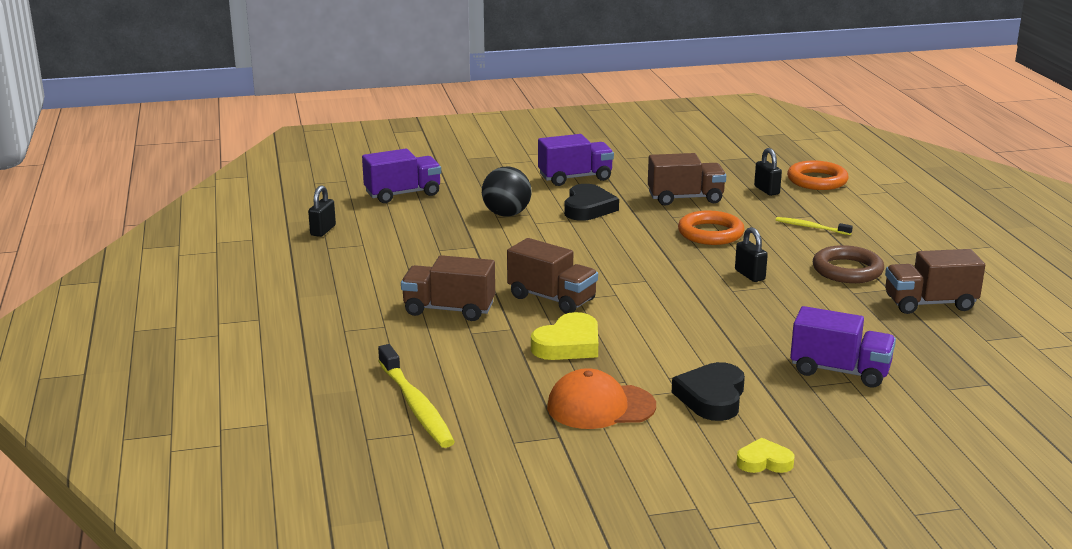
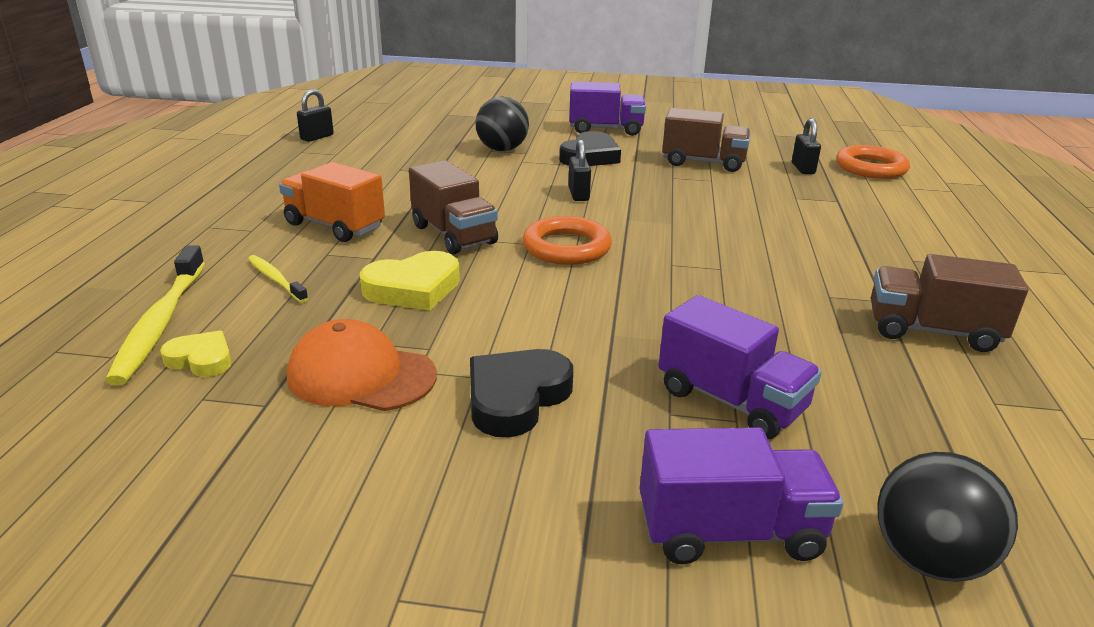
camera: 20 degrees right, 5 degrees up
(403, 194) = (427, 120): purple truck -> purple truck (729, 531)
(449, 309) = (334, 226): brown truck -> orange truck
(710, 233) = (700, 199): orange ring -> orange ring (566, 247)
(749, 275) = (708, 251): black padlock -> black padlock (578, 194)
(764, 461) = (493, 525): yellow heart -> yellow heart (201, 359)
(811, 227) = (828, 212): yellow toothbrush -> yellow toothbrush (276, 279)
(847, 270) = (840, 267): brown ring -> none
(990, 424) = (928, 559): none -> black ball

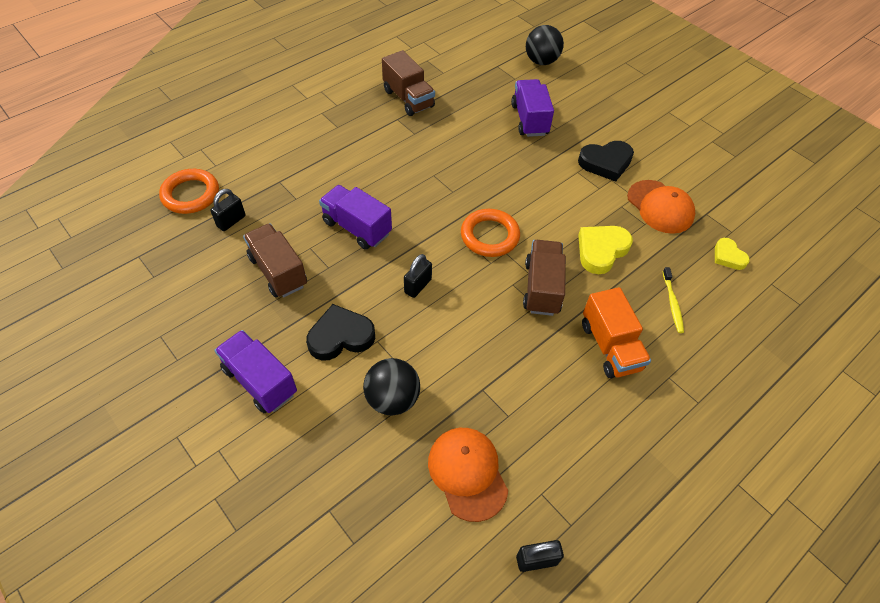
camera: 140 degrees left, 25 degrees up
(161, 322) = (744, 298): yellow toothbrush -> none
(403, 145) = (467, 473): none -> orange cap
(413, 288) = (601, 250): yellow heart -> yellow heart turned 60 degrees counterclockwise
(729, 531) = (584, 92): purple truck -> purple truck (357, 228)

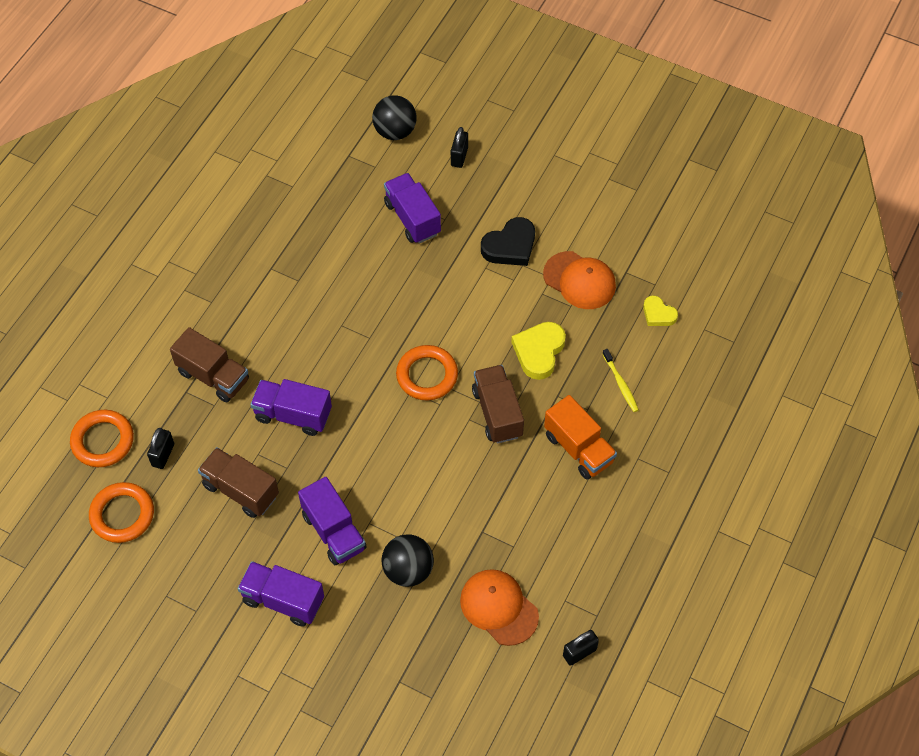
camera: 20 degrees left, 5 degrees up
(168, 255) = (122, 515): none -> orange ring
(340, 336) = (334, 532): black heart -> purple truck
(408, 99) = (270, 237): brown truck -> brown truck (213, 376)
(418, 286) = (381, 454): black padlock -> black padlock (459, 157)

